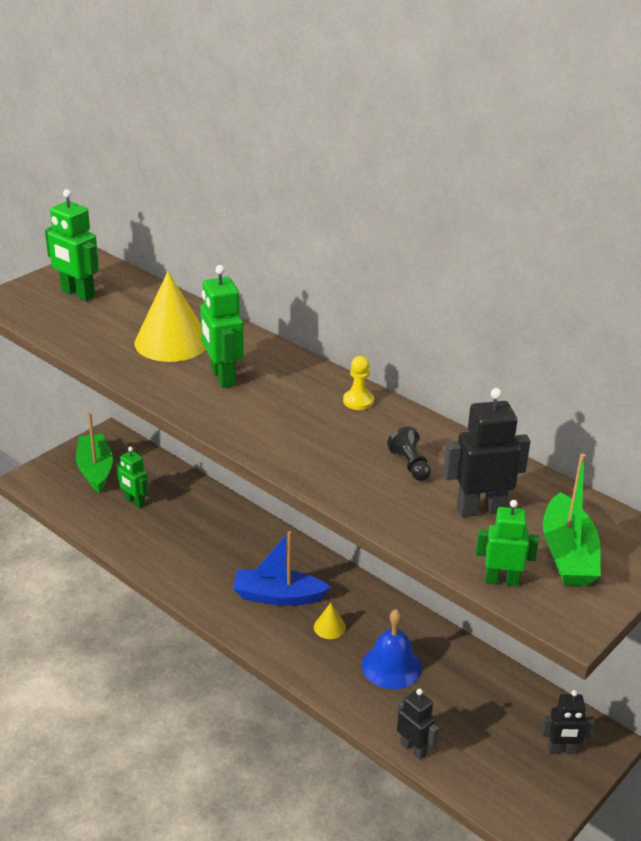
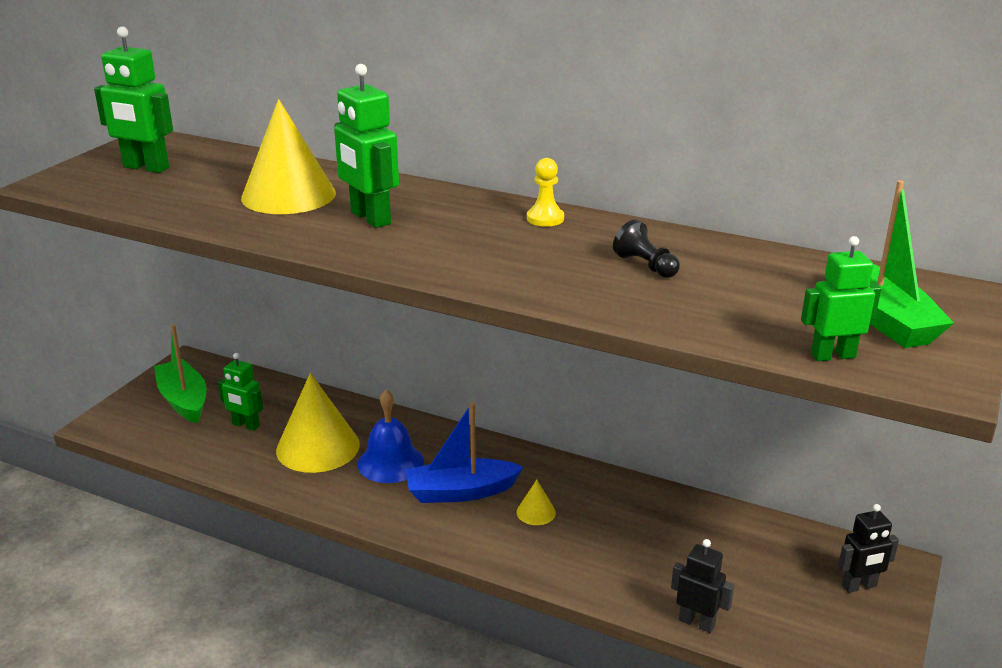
camera: 15 degrees left, 5 degrees down
(183, 533) = (318, 447): none -> yellow cone
(391, 666) = (626, 538): blue bell -> blue bell (390, 462)
(480, 509) = (755, 293): black robot -> none

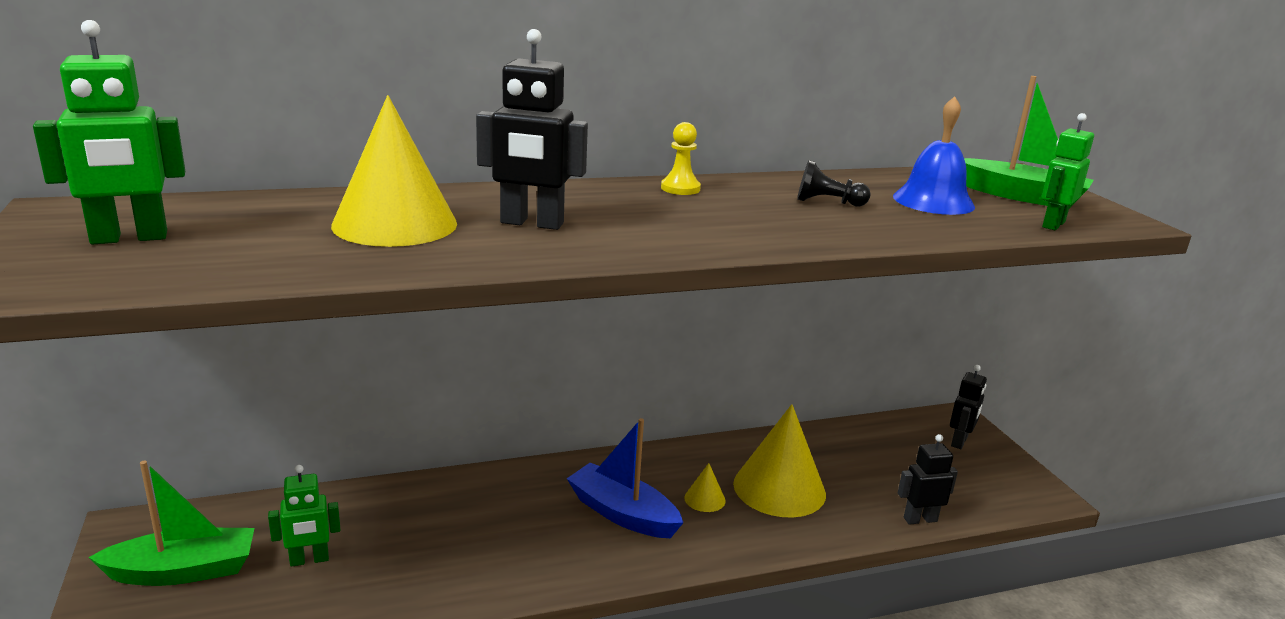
camera: 45 degrees left, 5 degrees down
(183, 400) = (183, 571): green boat -> green boat turned 150 degrees clockwise
(318, 447) = (427, 542): yellow cone -> yellow cone (779, 488)
(370, 218) = (531, 223): green robot -> black robot
(390, 462) = (522, 520): blue bell -> blue bell (933, 201)
(461, 492) = (622, 514): blue boat -> blue boat turned 90 degrees clockwise

